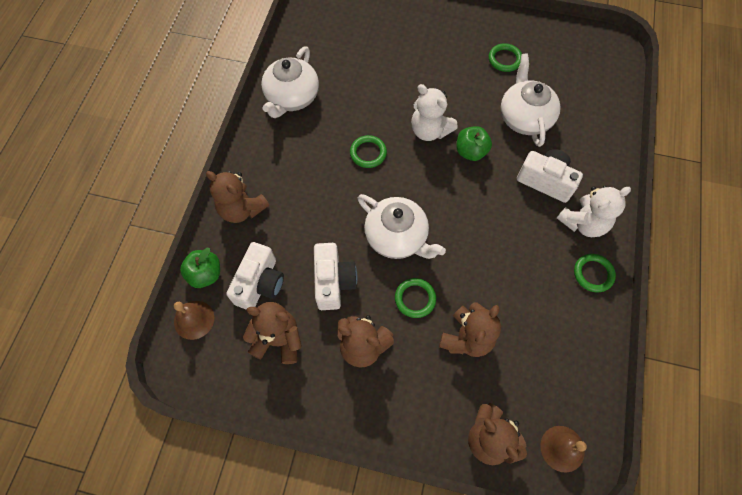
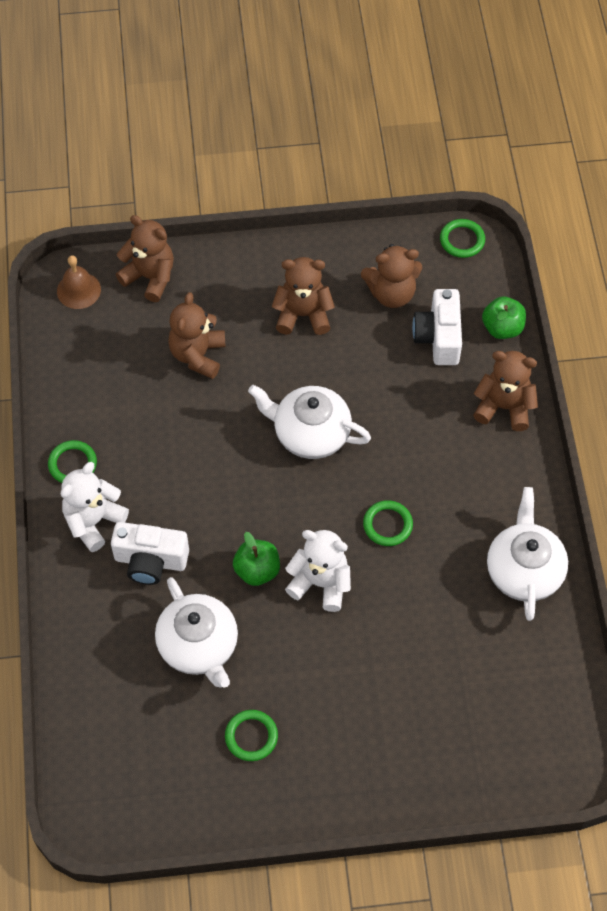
camera: 160 degrees right, 5 degrees down
(194, 319) = (487, 284): brown bell -> none
(333, 282) = (361, 364): white camera -> none
(415, 298) = (265, 375): green ring -> green ring (462, 240)

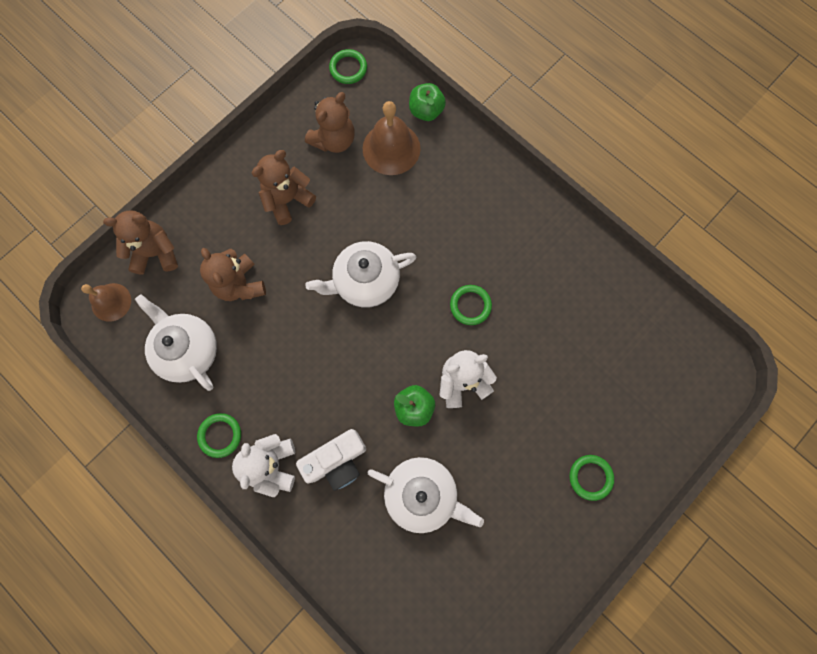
camera: 40 degrees left, 15 degrees up
(251, 736) = (511, 528): green ring -> green ring (590, 477)
(438, 337) = (391, 148): white camera -> brown bell
(504, 407) = (473, 165): brown teddy bear -> none
(524, 570) = (579, 267): white teapot -> white teapot (188, 350)

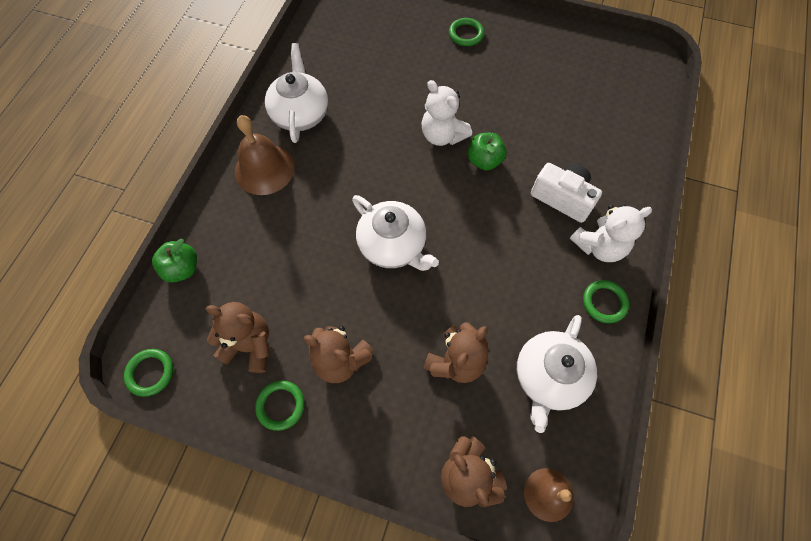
camera: 115 degrees left, 10 degrees down
(391, 148) = (239, 283): brown bell -> brown bell (264, 169)
(422, 494) = (547, 129): white teapot -> white teapot (300, 113)
(470, 305) = (373, 154): green ring -> green ring (280, 405)

